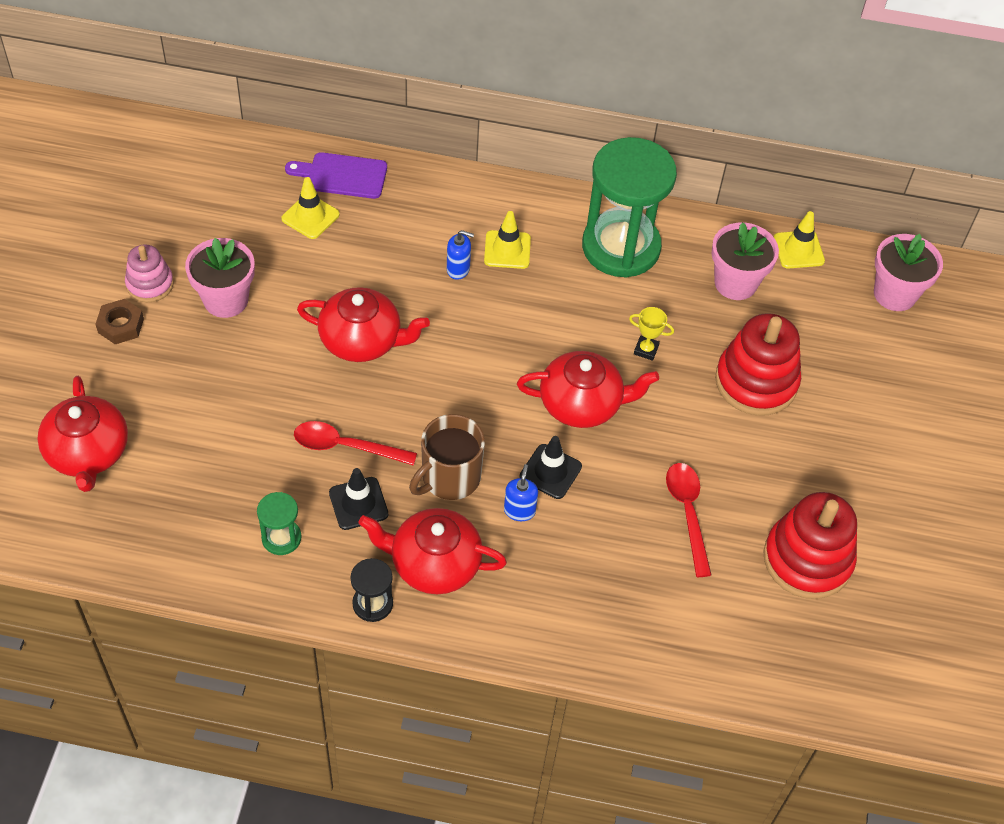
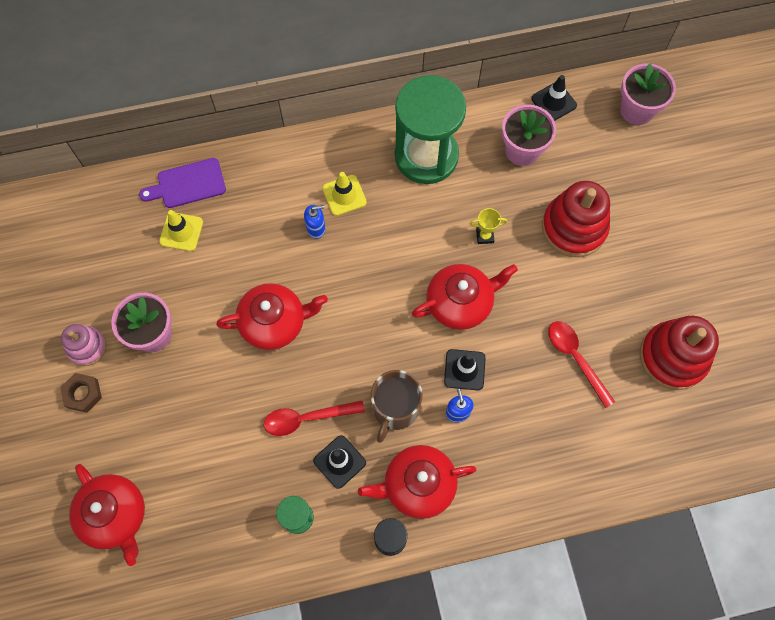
camera: 20 degrees left, 15 degrees up
(798, 250) = (553, 102): yellow traffic cone -> black traffic cone

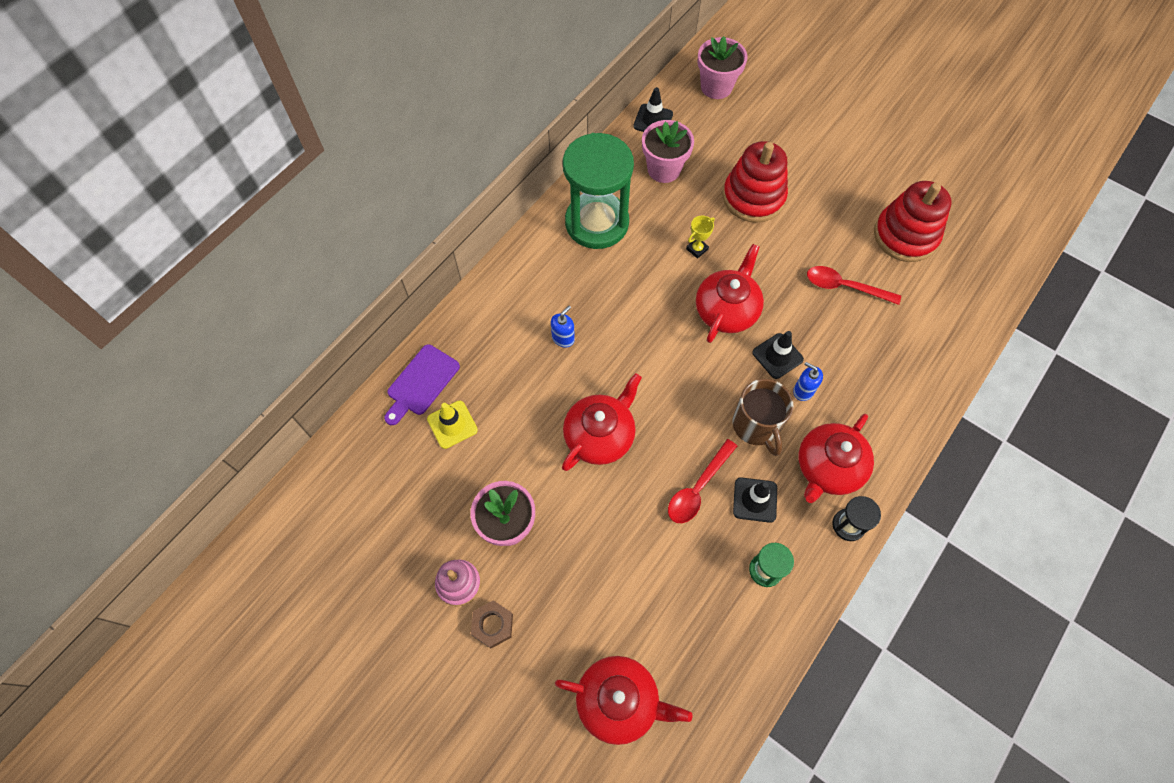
camera: 40 degrees left, 5 degrees down
(344, 195) = (561, 297): yellow traffic cone -> none

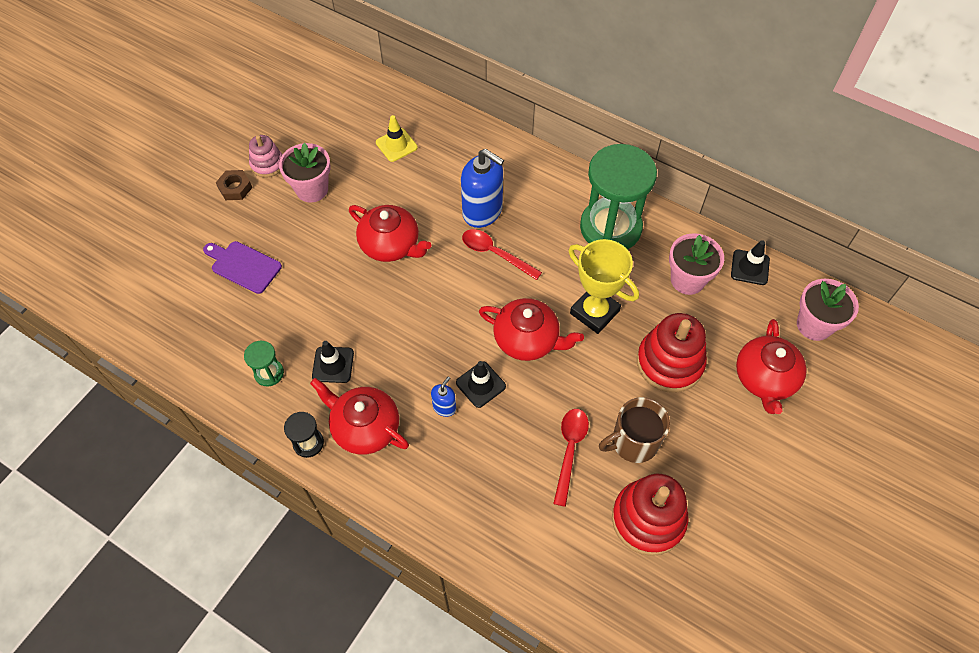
camera: 85 degrees right, 5 degrees down
(421, 383) = (432, 121): purple cutting board -> purple cutting board (243, 266)
(563, 338) = (482, 211): blue soap dispenser -> blue soap dispenser, size x2.11
(619, 701) = (172, 271): red teapot -> red teapot (765, 379)
(697, 249) = (594, 312): yellow trophy -> yellow trophy, size x2.23
(698, 488) = (344, 320): red spoon -> red spoon (495, 253)
(756, 425) = (405, 366): brown mug -> brown mug (633, 442)

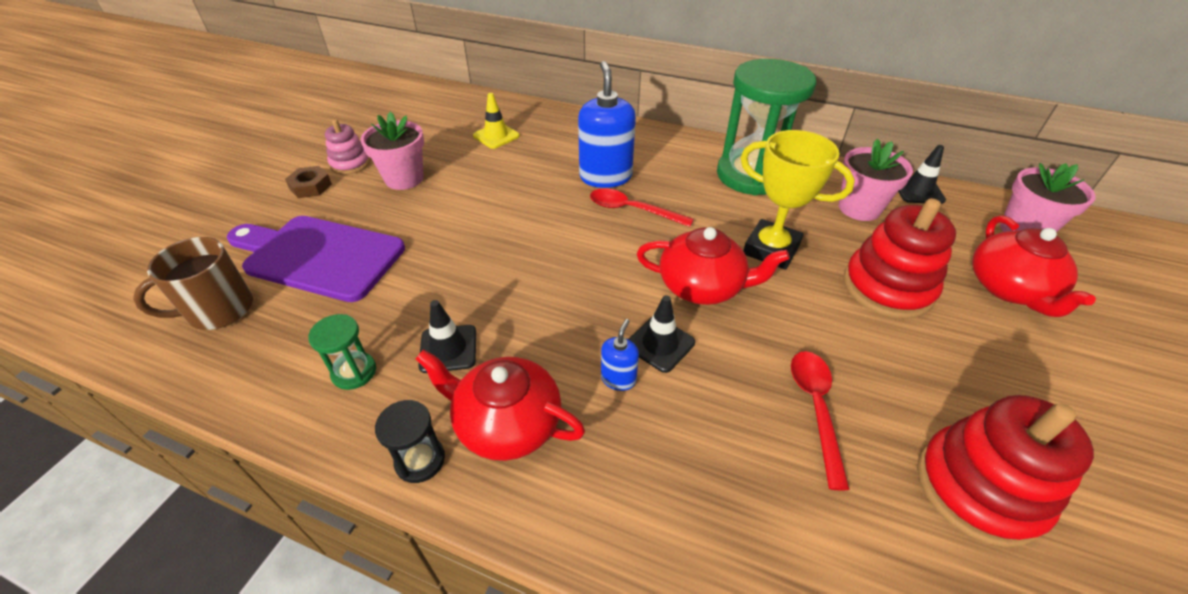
camera: 10 degrees left, 15 degrees down
(243, 266) = (319, 256): purple cutting board -> purple cutting board, size x1.71
(391, 245) = (506, 216): red teapot -> none
(482, 211) = (605, 177): blue soap dispenser -> blue soap dispenser turned 120 degrees counterclockwise
(633, 442) = (896, 384): brown mug -> brown mug (219, 310)

